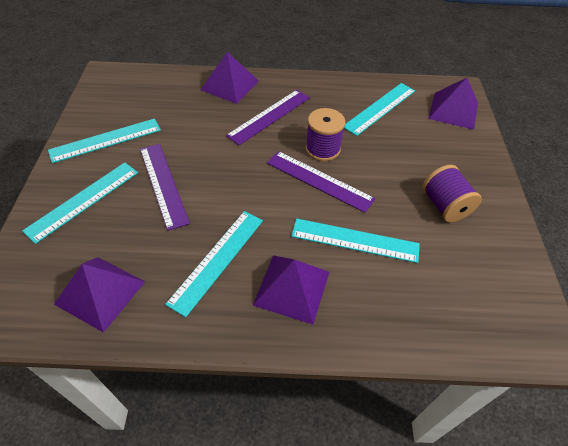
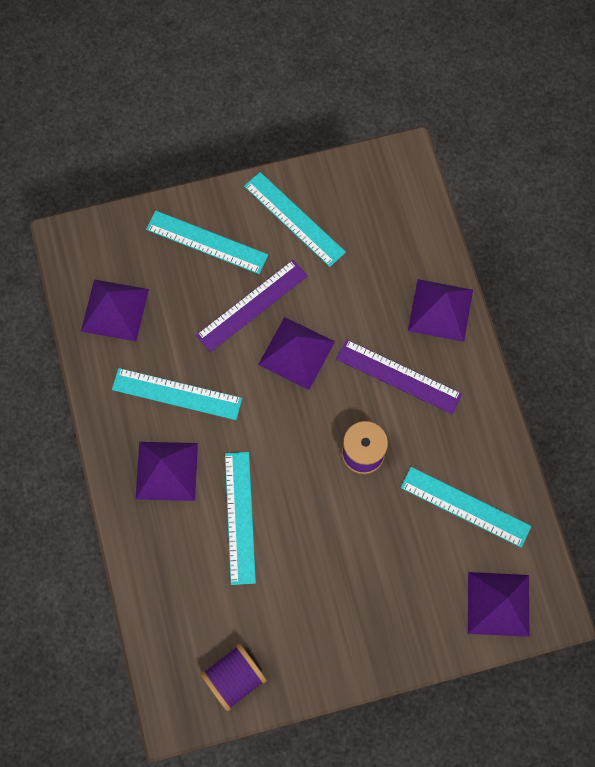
camera: 75 degrees right, 20 degrees up
(221, 166) = (296, 353): none -> purple pyramid
(319, 180) = (311, 462): purple ruler -> none
(444, 206) = (318, 606): purple spool -> purple spool (234, 678)

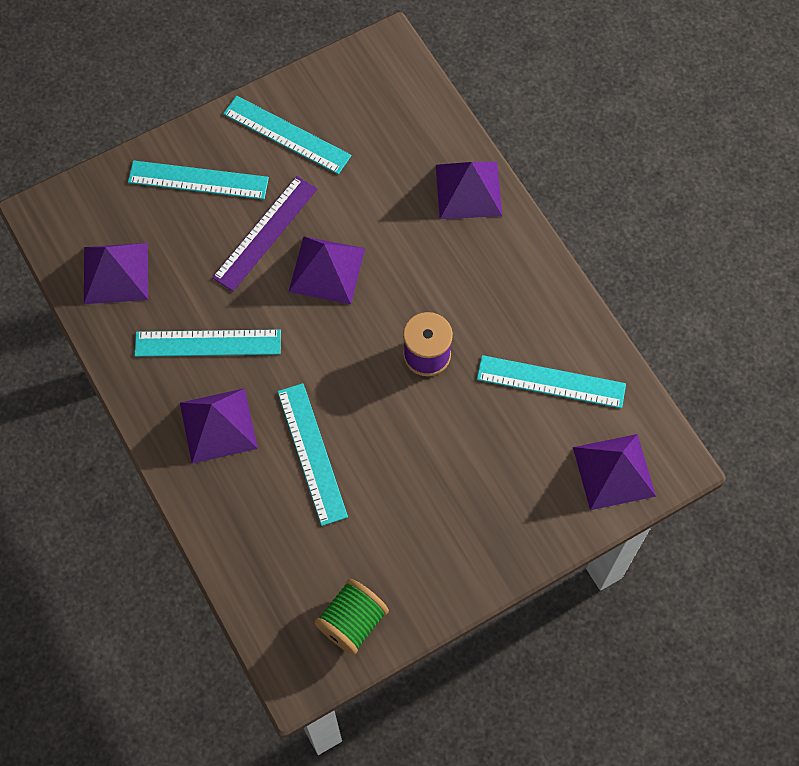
camera: 15 degrees left, 5 degrees down
(234, 678) = (352, 622): purple spool -> green spool
(398, 376) = (443, 267): purple ruler -> none

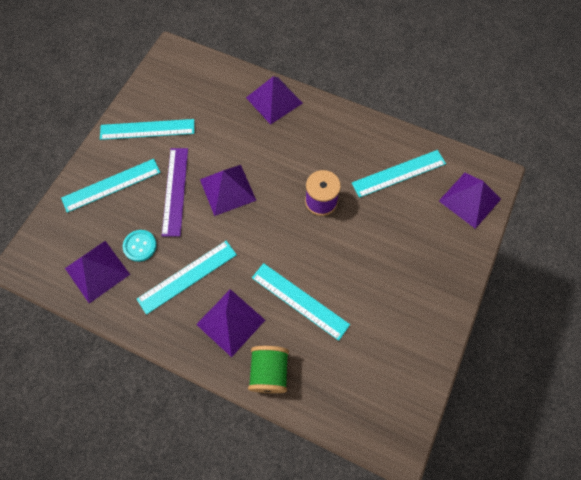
camera: 35 degrees left, 0 degrees up
(180, 274) = (140, 246): none -> turquoise button
(352, 622) = (402, 386): green spool -> green spool (269, 372)

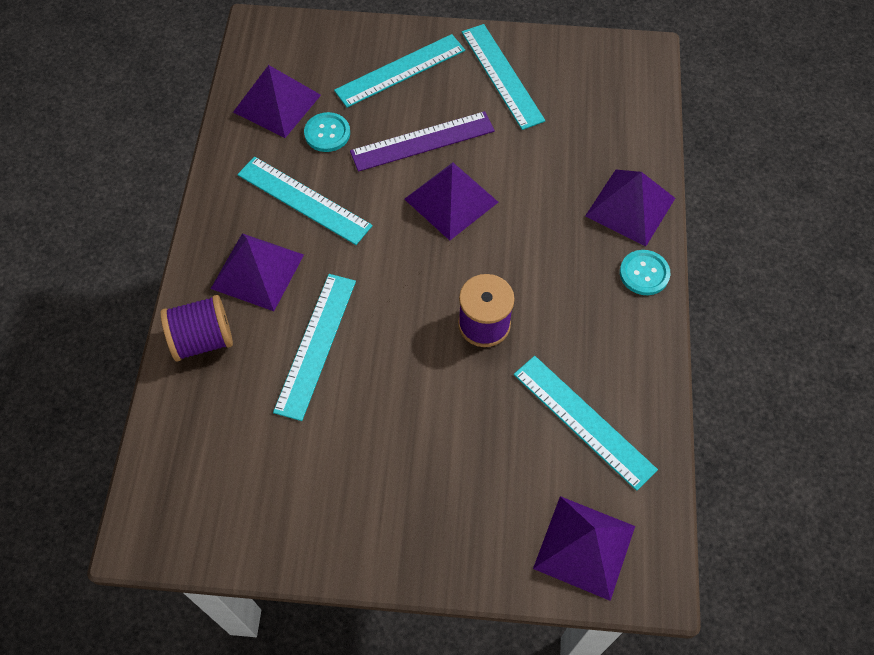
camera: 70 degrees right, 5 degrees down
(111, 185) = (400, 71): turquoise ruler -> turquoise ruler turned 75 degrees counterclockwise
(269, 372) = (203, 340): green spool -> purple spool
(319, 110) = (644, 273): none -> turquoise button

